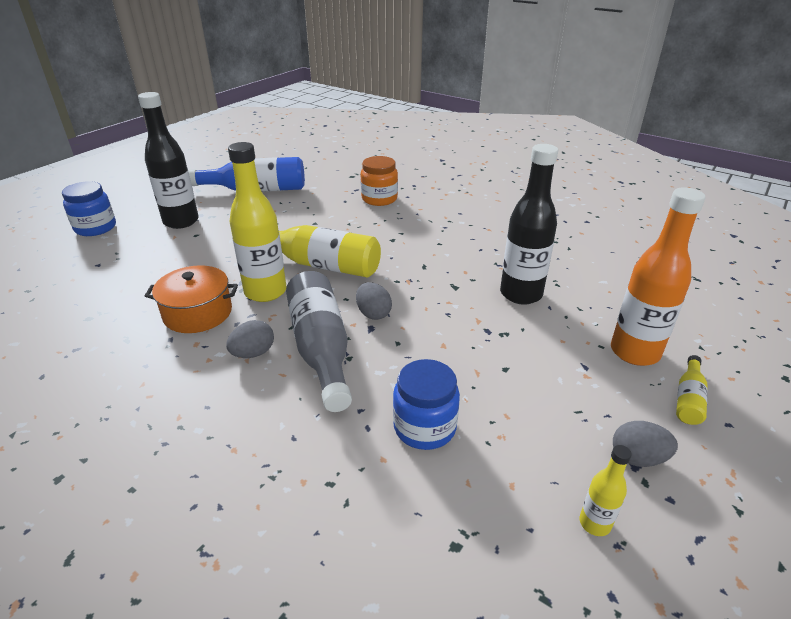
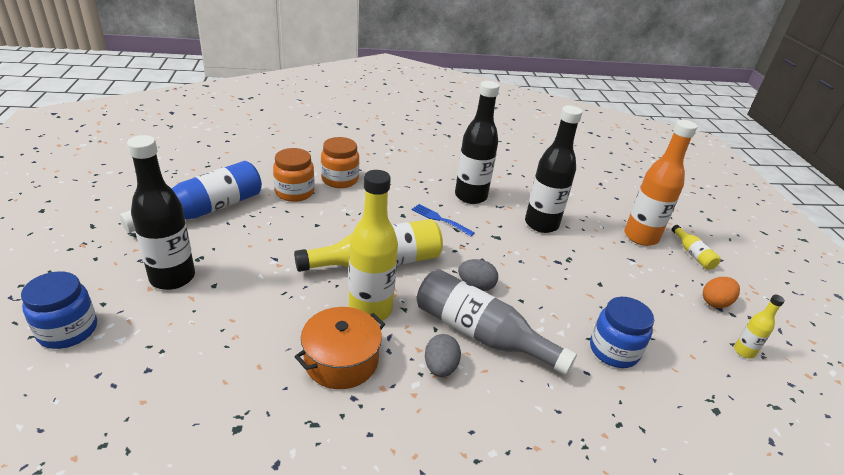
camera: 45 degrees left, 0 degrees up
(331, 197) = (294, 192): none -> orange jar
(421, 254) = (440, 219): none -> blue fork
(480, 247) = (470, 196): none -> black bottle
(637, 458) = (715, 302): grey egg -> orange egg

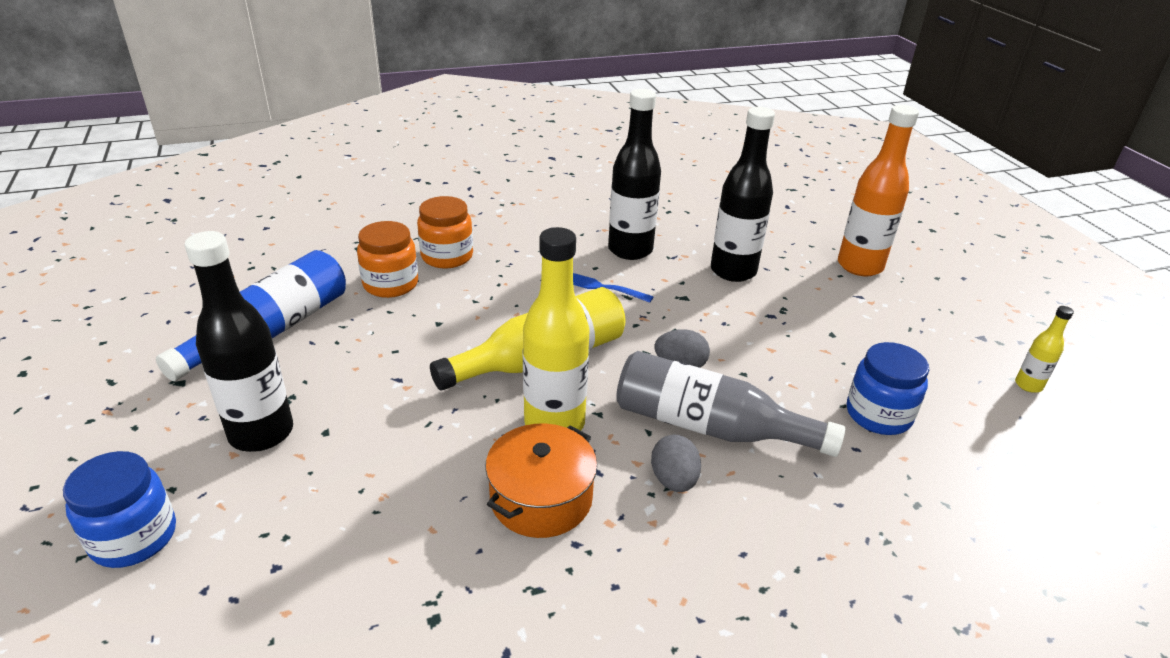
camera: 10 degrees left, 0 degrees up
(693, 254) = (928, 277): yellow bottle -> none
(715, 302) = (975, 332): orange egg -> none

